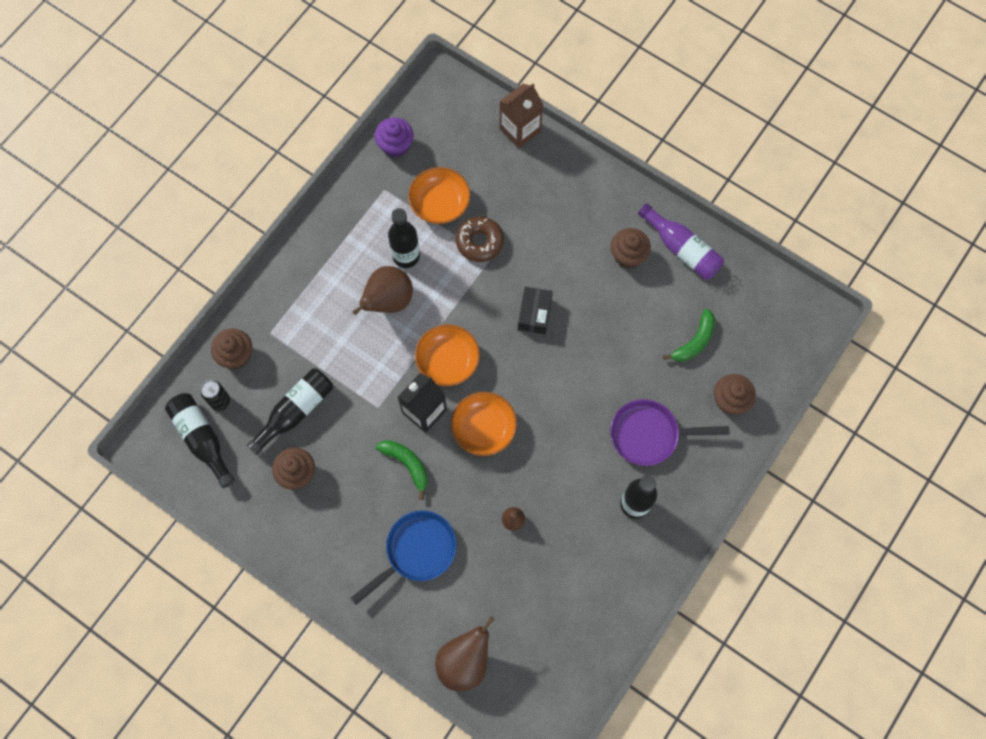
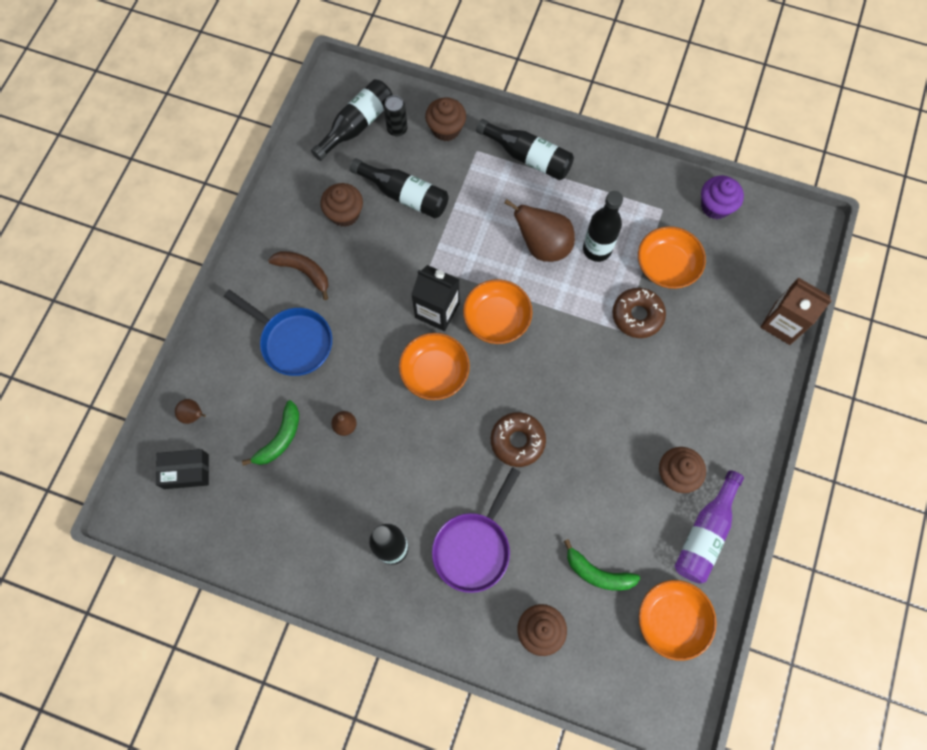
camera: 75 degrees right, 0 degrees up
(293, 288) = (528, 157): none -> black bottle
(348, 525) = (304, 272): none -> brown banana
(407, 464) = (378, 309): green banana -> green banana (280, 438)
(464, 661) = (193, 415): brown pear -> brown pear, size x0.47
(534, 314) = (575, 391): black box -> black box (186, 471)
(566, 374) = (517, 441): none -> brown donut
(650, 435) = (474, 547): purple pan -> purple pan turned 135 degrees counterclockwise
(744, 296) = (671, 620): none -> orange bowl

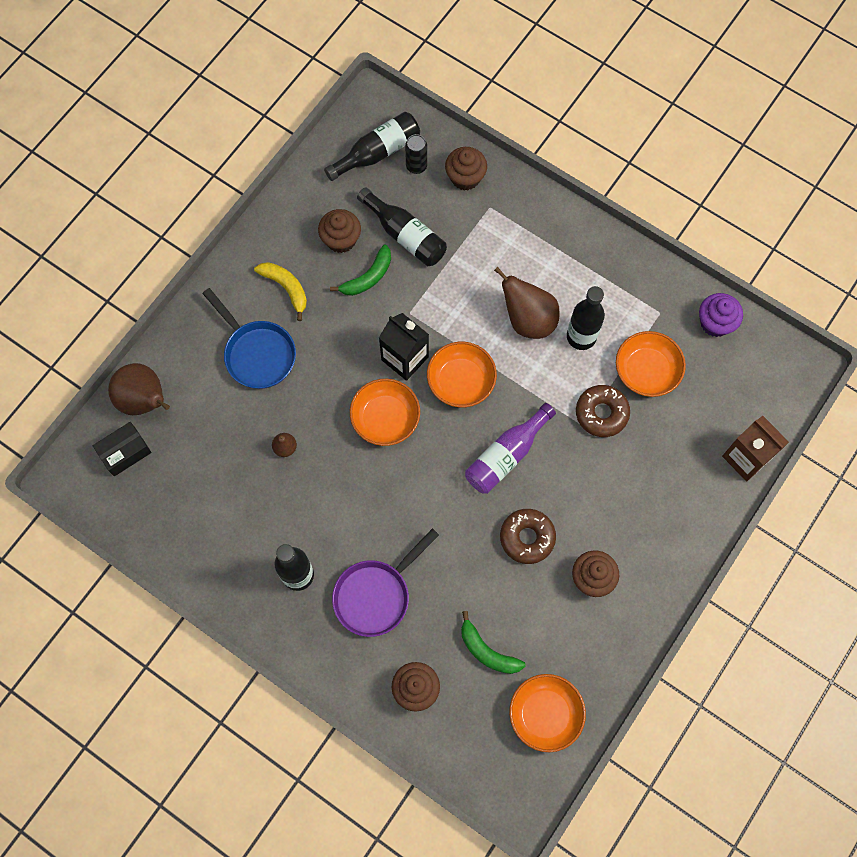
camera: 15 degrees right, 0 degrees up
(186, 471) = (125, 452): black box -> black box turned 45 degrees counterclockwise
(193, 415) = (145, 400): brown pear -> brown pear, size x2.13
(280, 438) = (220, 444): green banana -> green banana (368, 277)
(304, 272) = (286, 288): brown banana -> yellow banana
(517, 441) = (446, 505): brown donut -> brown donut (527, 538)
(528, 157) = (540, 226): black bottle -> none
(705, 533) = (603, 642): purple bottle -> purple bottle (506, 455)

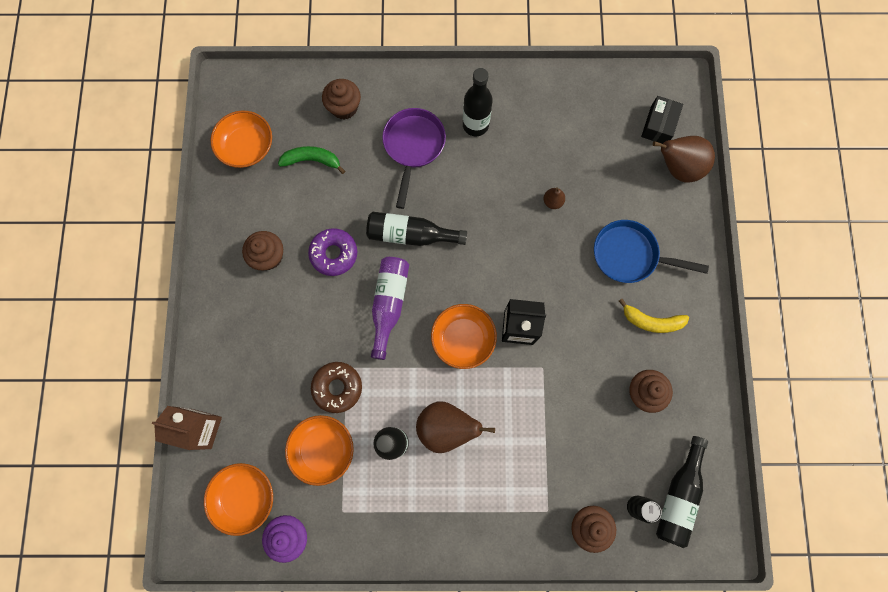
camera: 145 degrees right, 5 degrees up
(368, 277) = (597, 375): green banana -> none
(385, 418) = (498, 271): orange bowl -> orange bowl (244, 497)
(405, 235) = (596, 433): black bottle -> black bottle (411, 235)
(527, 538) = (334, 254): brown donut -> purple donut

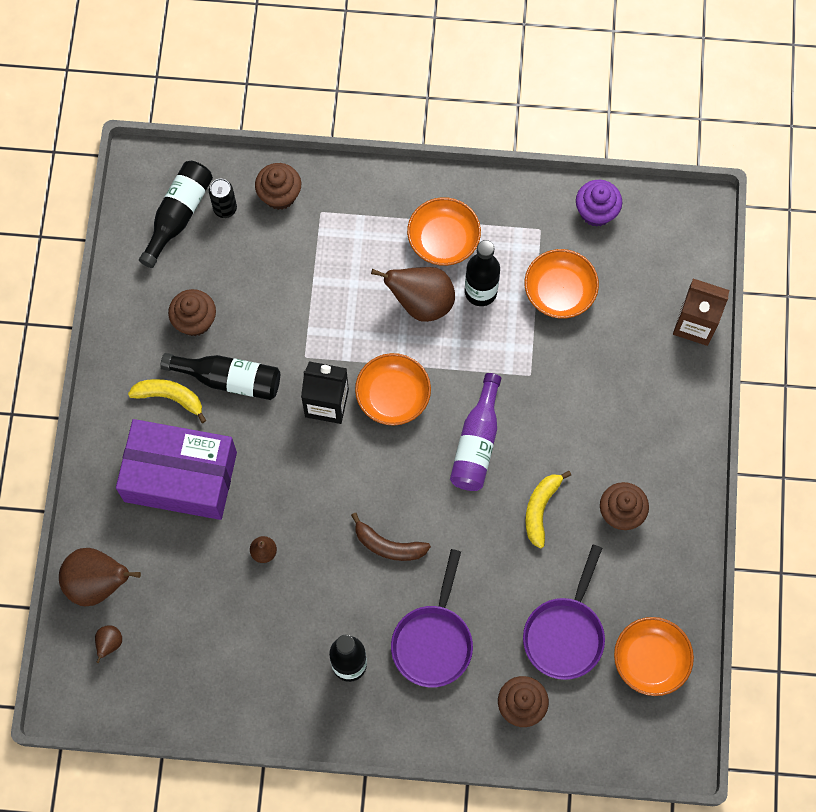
camera: 175 degrees left, 5 degrees down
(244, 497) = (645, 251): orange bowl -> orange bowl (443, 240)
(312, 160) = (565, 633): green banana -> purple pan
(334, 254) = (541, 509): purple donut -> yellow banana
(337, 387) = (541, 354): brown donut -> none
(411, 235) = (445, 525): black bottle -> black bottle (229, 379)
(455, 215) = (388, 545): none -> brown banana
(629, 255) = (180, 476): blue pan -> purple box
(658, 125) = (109, 643): black box -> brown pear

